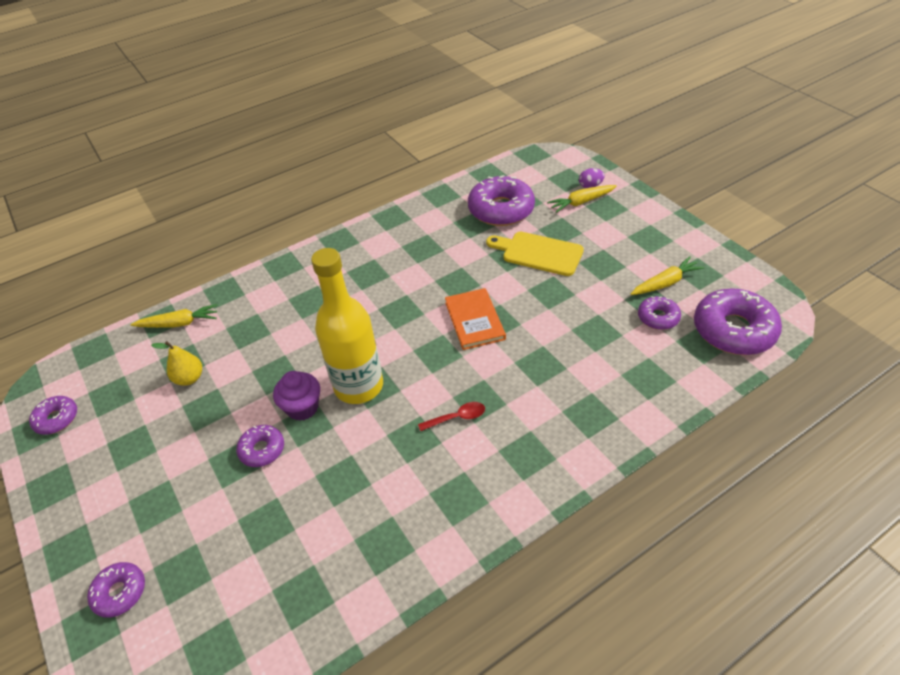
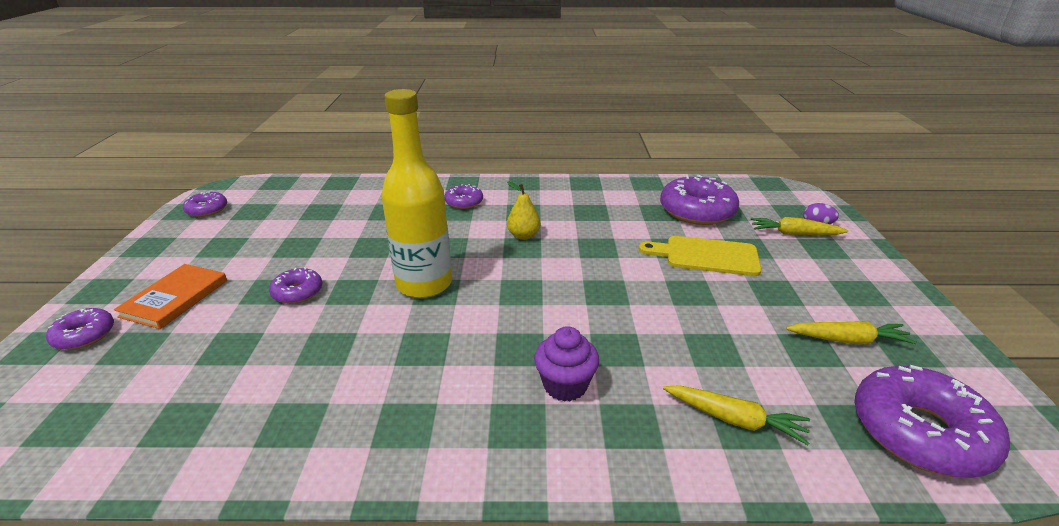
camera: 30 degrees right, 15 degrees down
(179, 323) = (349, 189): yellow carrot -> yellow carrot (735, 420)
(189, 378) = (312, 223): yellow pear -> yellow pear (523, 235)
(302, 407) = (363, 278): purple cupcake -> purple cupcake (565, 385)
(457, 418) = (481, 352): red spoon -> none
(474, 320) = (583, 282): orange book -> orange book (175, 298)
(538, 253) = (706, 256): yellow cutting board -> yellow cutting board turned 45 degrees counterclockwise
(658, 317) = (809, 369): purple donut -> purple donut (464, 202)

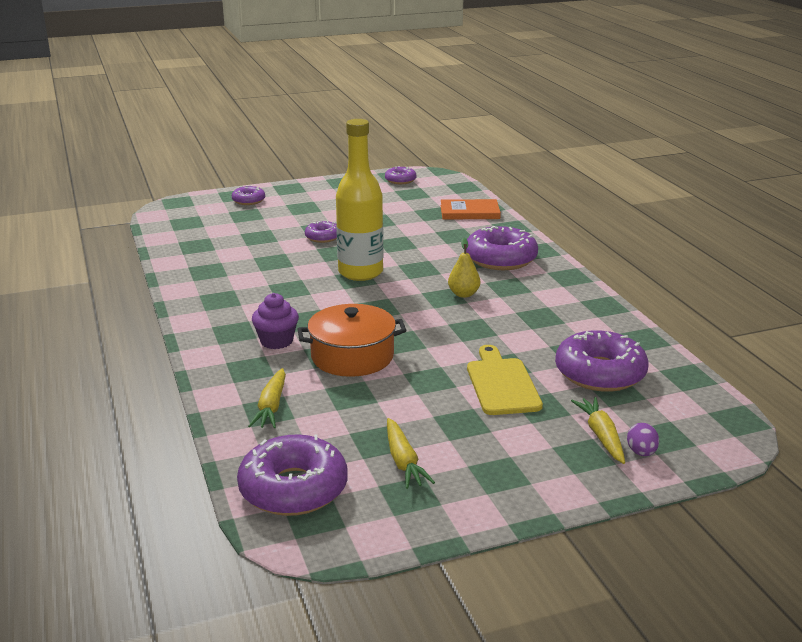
camera: 70 degrees right, 5 degrees down
(175, 298) = (294, 208): orange book -> orange book (469, 212)
(464, 202) = (500, 259): purple donut -> purple donut, size x1.91
(627, 330) = (352, 356): none -> orange pot

